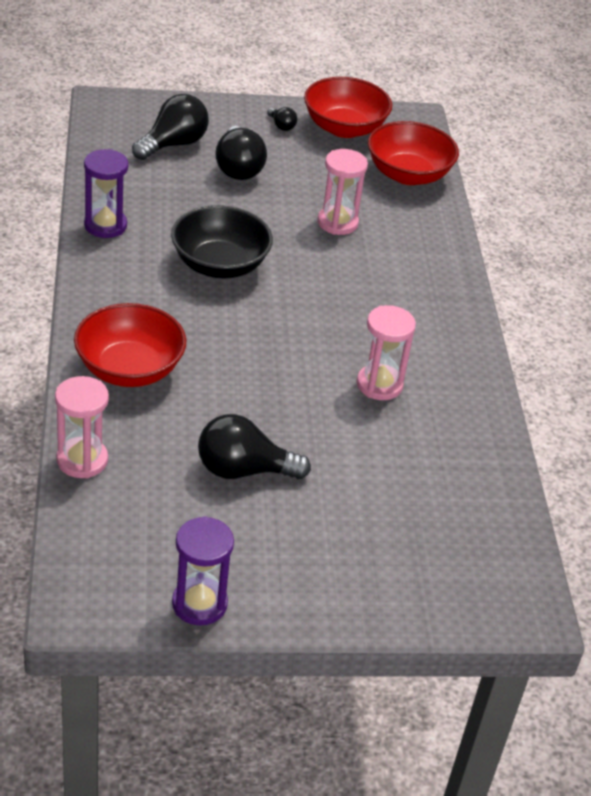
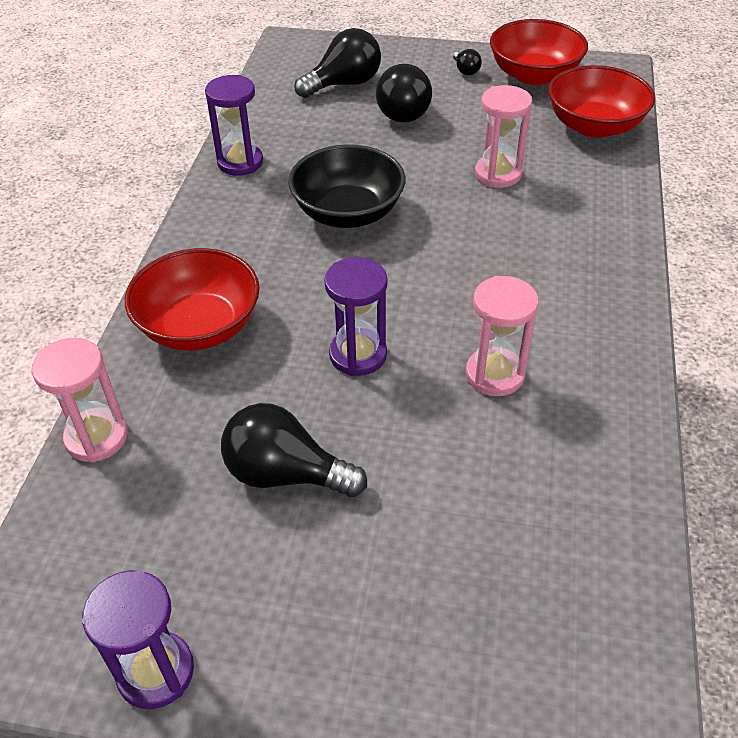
camera: 20 degrees right, 5 degrees up
(268, 380) = (358, 355): none -> purple hourglass

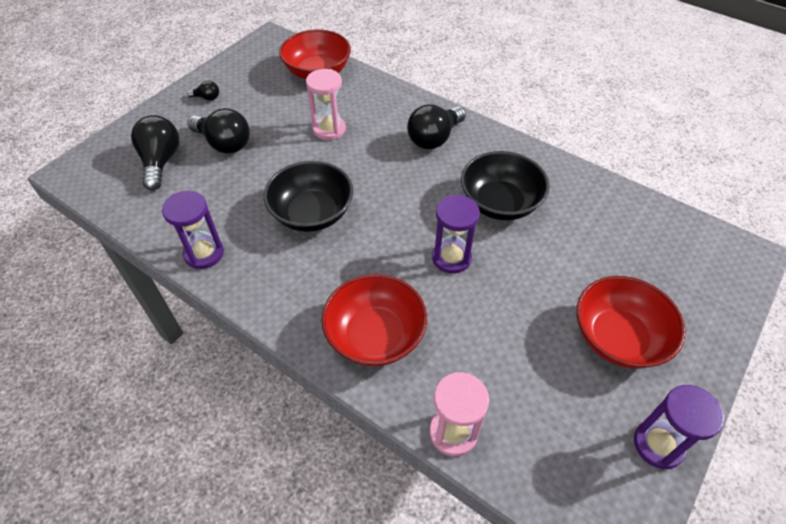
camera: 65 degrees left, 5 degrees up
(285, 474) = (533, 329): black light bulb -> black light bulb (434, 138)
(494, 374) = (500, 203): pink hourglass -> black bowl
(534, 75) = (243, 72): red bowl -> red bowl (618, 337)

